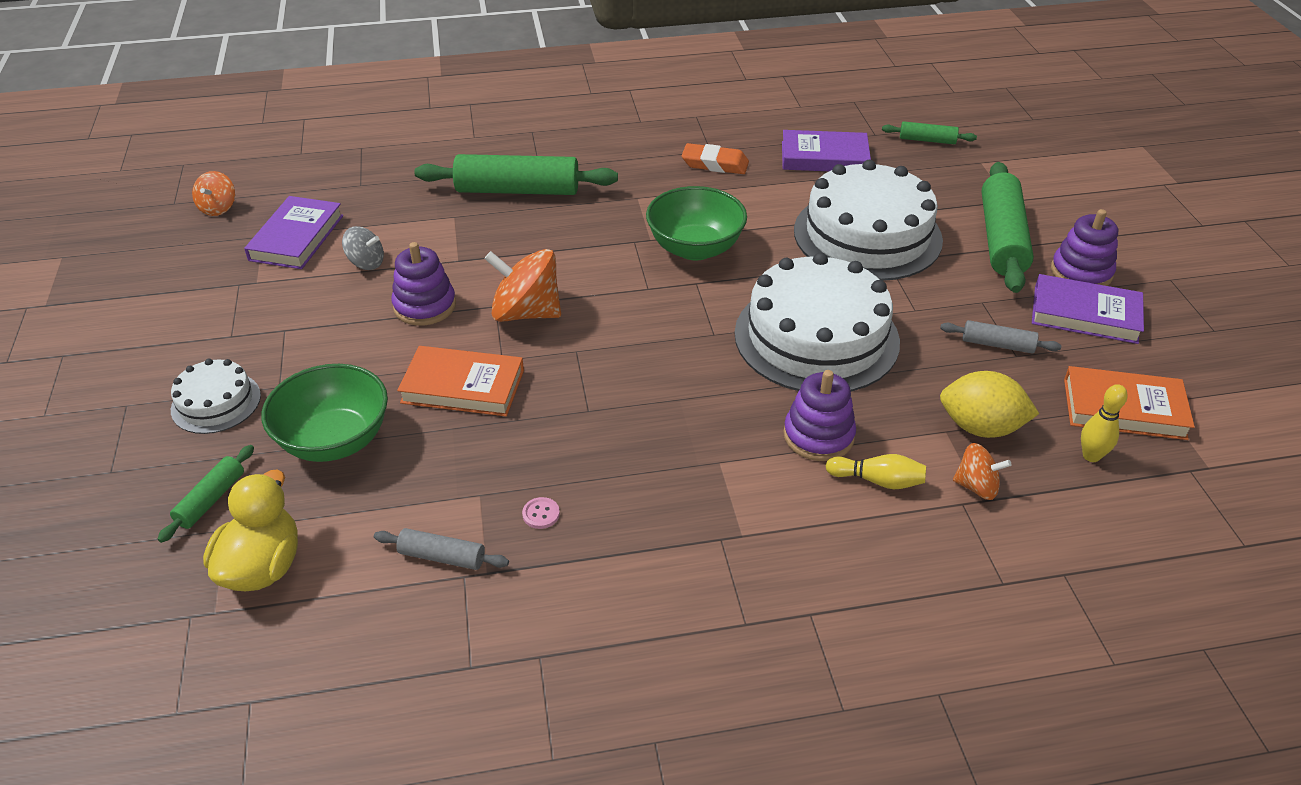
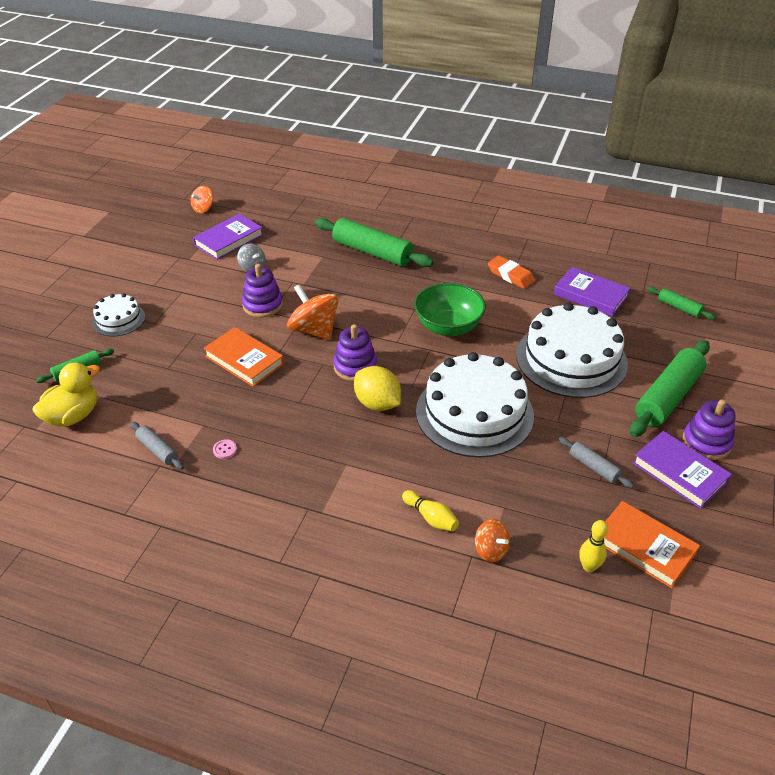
camera: 30 degrees right, 0 degrees up
(335, 440) = (157, 364): green bowl -> none
(818, 436) = (419, 474): purple stacking toy -> purple stacking toy (355, 367)
(980, 427) = (529, 515): yellow lemon -> yellow lemon (377, 403)

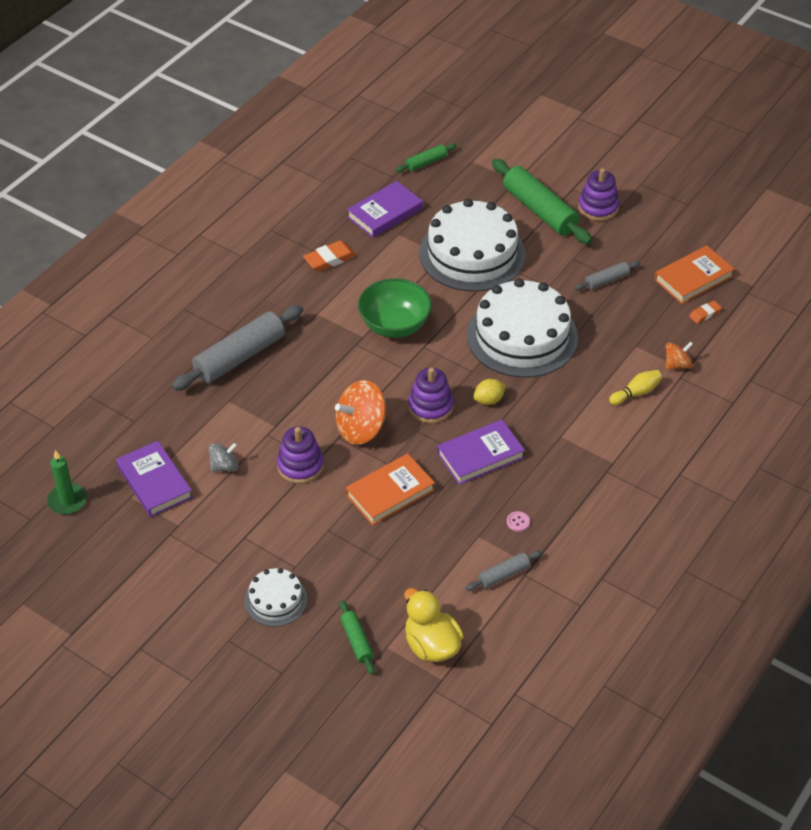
camera: 75 degrees left, 5 degrees up
(203, 208) = (67, 501): orange spinning top -> green candle
(372, 252) = (240, 357): green rolling pin -> grey rolling pin
(377, 403) = (489, 400): yellow lemon -> yellow lemon, size x0.61
(589, 567) = (705, 314): yellow bowling pin -> orange eraser
(679, 472) = (625, 234): purple book -> purple book (480, 455)

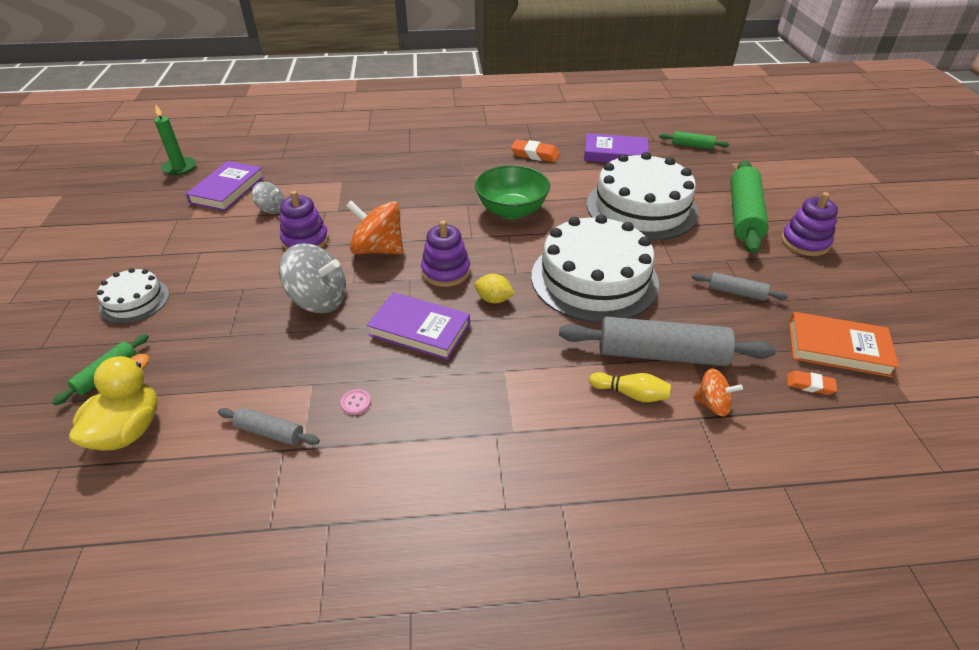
camera: 50 degrees right, 5 degrees down
(240, 357) = (390, 166): grey rolling pin -> grey rolling pin (661, 354)
(390, 492) = (319, 300): orange book -> grey spinning top

